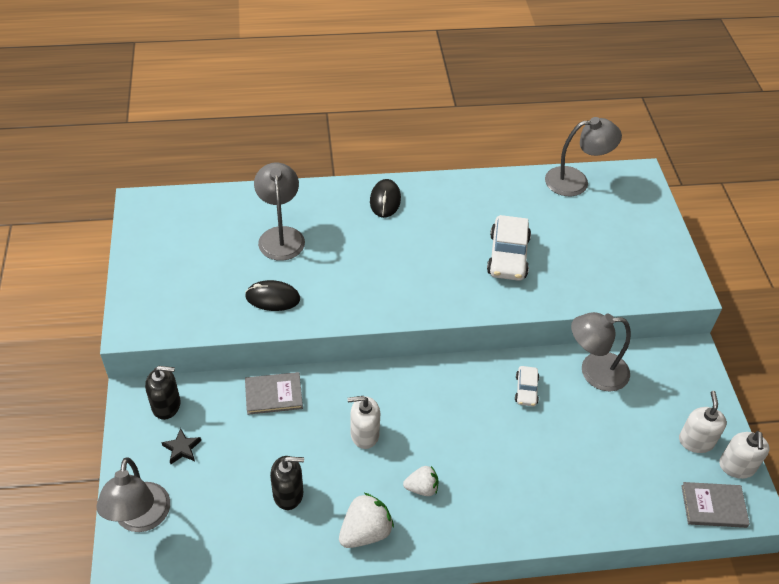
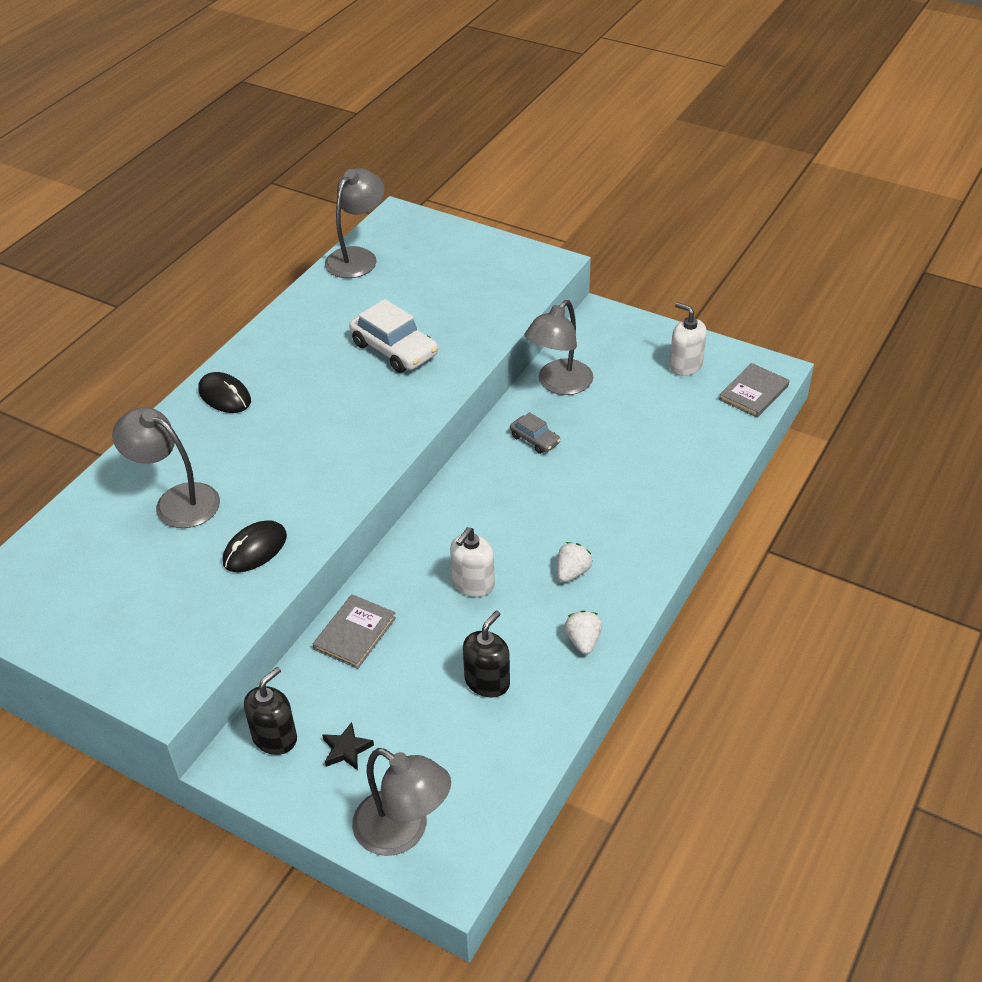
camera: 50 degrees left, 5 degrees down
(365, 532) = (583, 641): white strawberry -> white strawberry, size x0.64
(526, 390) = (535, 439): white car -> grey car
(736, 466) = (729, 357): white soap dispenser -> none

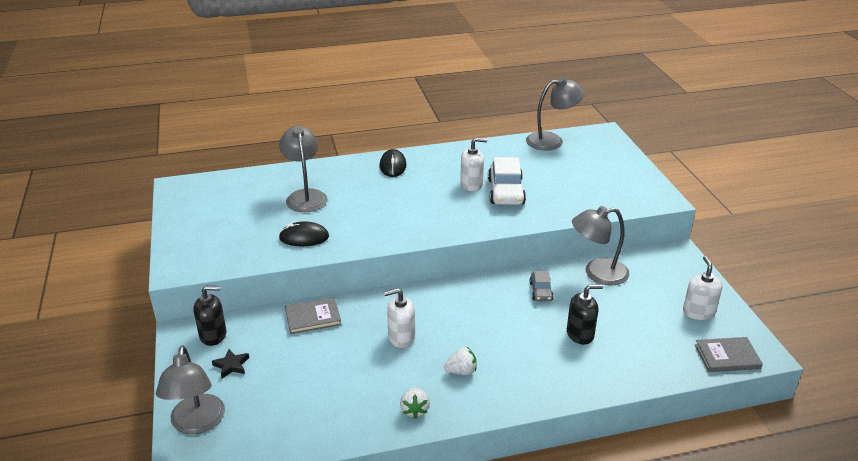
camera: 45 degrees right, 10 degrees down
(347, 363) = (471, 184): none -> white soap dispenser
(487, 681) = (337, 389): black soap dispenser -> black soap dispenser (580, 334)
(583, 641) = (414, 410): white strawberry -> white strawberry turned 135 degrees clockwise

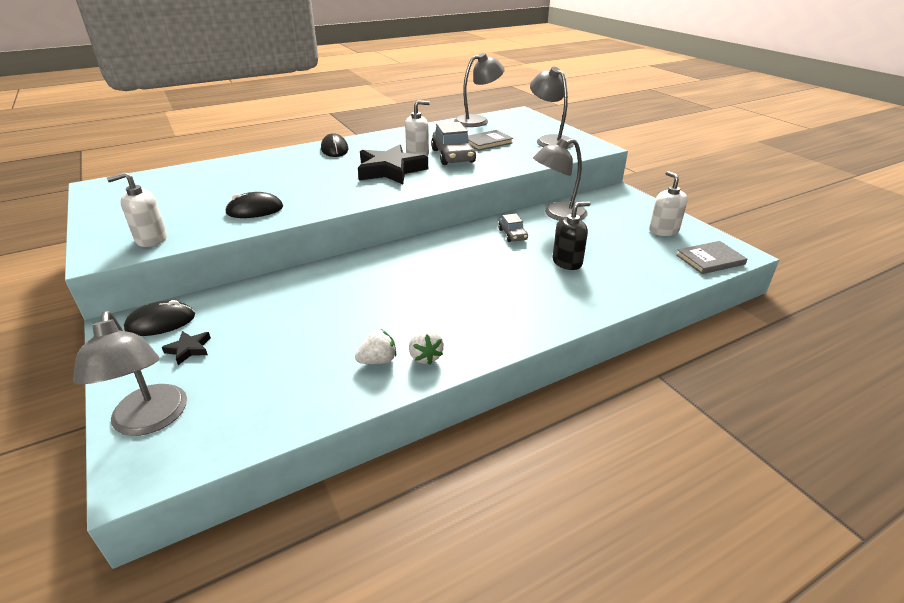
camera: 15 degrees left, 0 degrees up
(213, 335) = (161, 322): black soap dispenser -> black mouse
(305, 196) = (248, 179): grey lamp -> grey lamp (550, 140)
(313, 317) = (280, 288): grey book -> grey book (487, 142)
(401, 337) = (386, 292): white soap dispenser -> white soap dispenser (151, 239)
(438, 204) = (390, 170): none -> black star
(461, 371) = (462, 312): white strawberry -> white strawberry (378, 360)
(506, 192) = (453, 156): white car -> grey car

